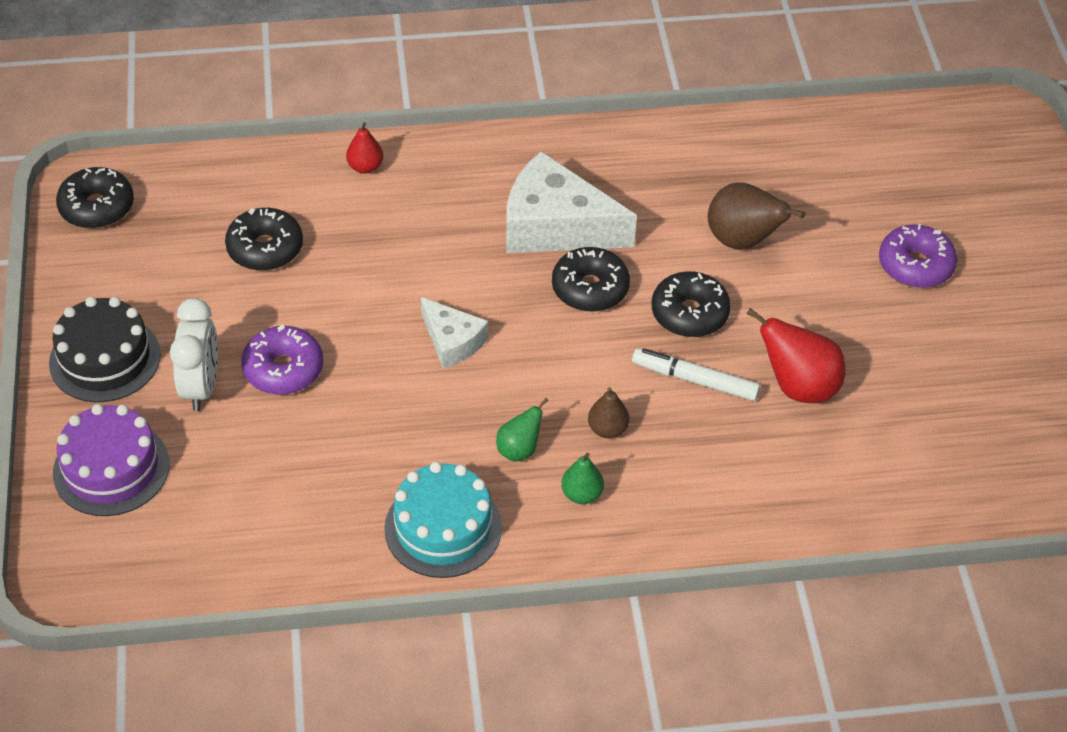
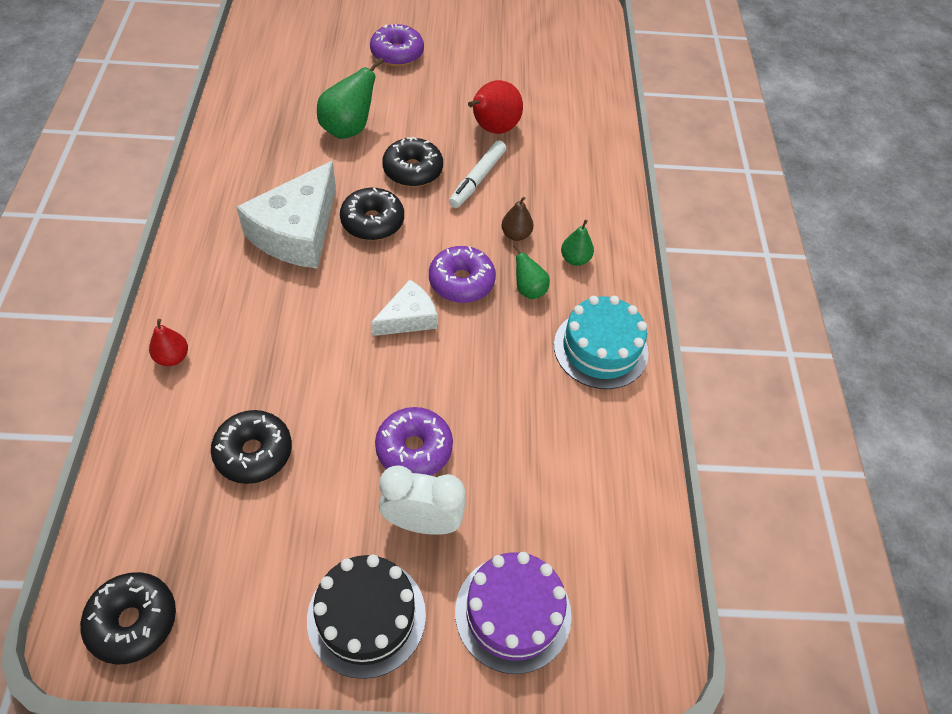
camera: 85 degrees left, 5 degrees up
(516, 383) = (461, 282): none -> purple donut
(743, 241) = (348, 129): brown pear -> green pear

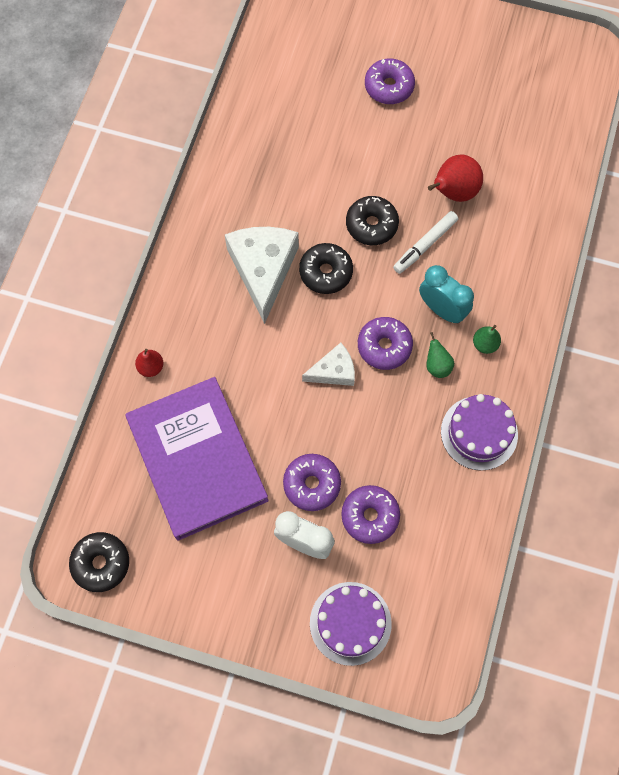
camera: 20 degrees right, 15 degrees up
(254, 452) = (197, 460): black donut -> purple book
(297, 232) = (263, 270): white cheese -> white cheese turned 135 degrees clockwise
(348, 129) = (326, 169): green pear -> none
(366, 616) = (251, 599): black cake -> none
(499, 470) = (370, 516): none -> purple donut
(516, 235) = (442, 309): brown pear -> turquoise clock
(600, 348) = (479, 433): turquoise cake -> purple cake

